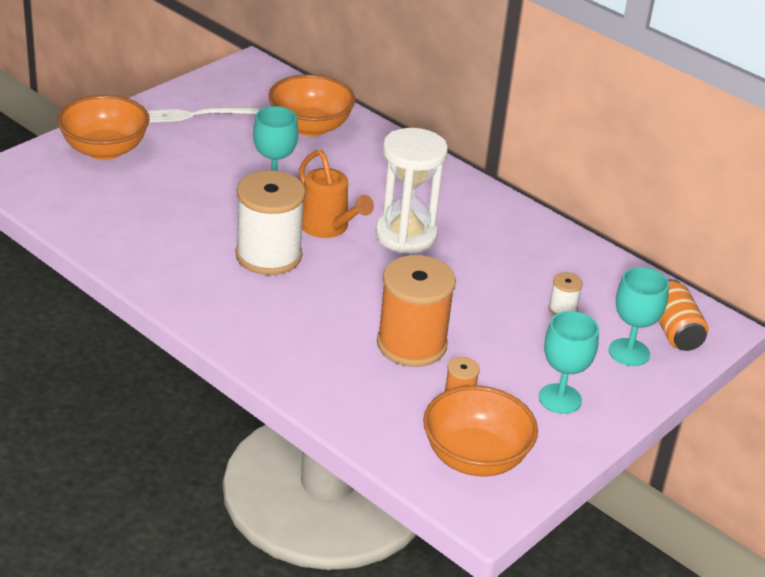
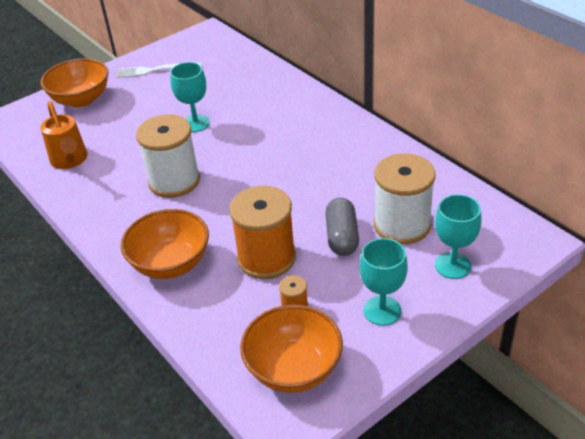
camera: 15 degrees right, 5 degrees up
(310, 127) = (237, 76): orange bowl -> orange bowl (171, 263)
(328, 228) = (227, 157): orange watering can -> orange watering can (70, 160)
(406, 235) = (287, 162): white hourglass -> none
(495, 321) = (342, 237): none -> grey capsule
(562, 309) = (402, 225): white spool -> white spool, size x2.31
(674, 330) = (497, 244): orange can -> none

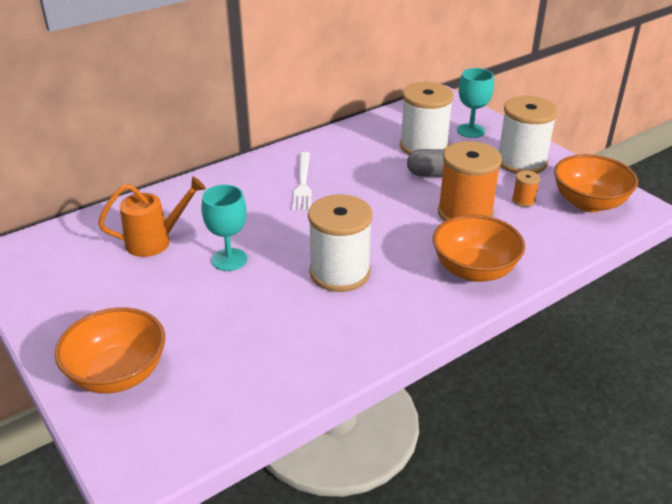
camera: 90 degrees left, 5 degrees down
(70, 160) = (275, 369): orange watering can -> orange watering can (155, 241)
(155, 70) = (78, 299): white fork -> white fork (303, 183)
(382, 310) = (521, 162): turquoise goblet -> white spool

